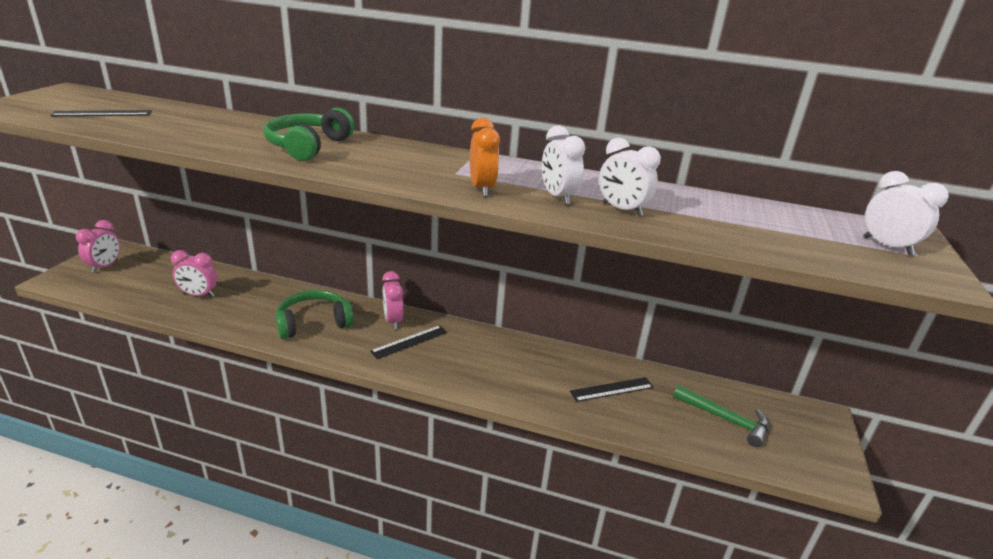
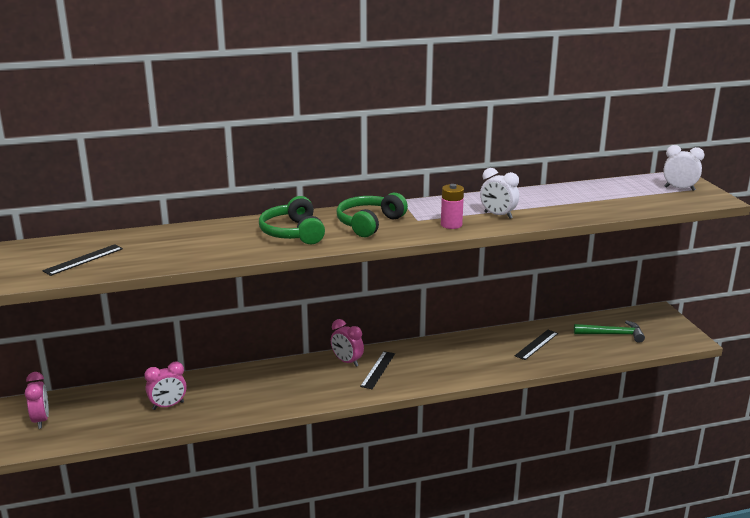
camera: 30 degrees left, 5 degrees down
(313, 323) = (292, 386): green headphones -> green headphones (369, 223)
(482, 189) = (451, 225): orange clock -> pink battery
(622, 210) = (540, 211): white clock -> none

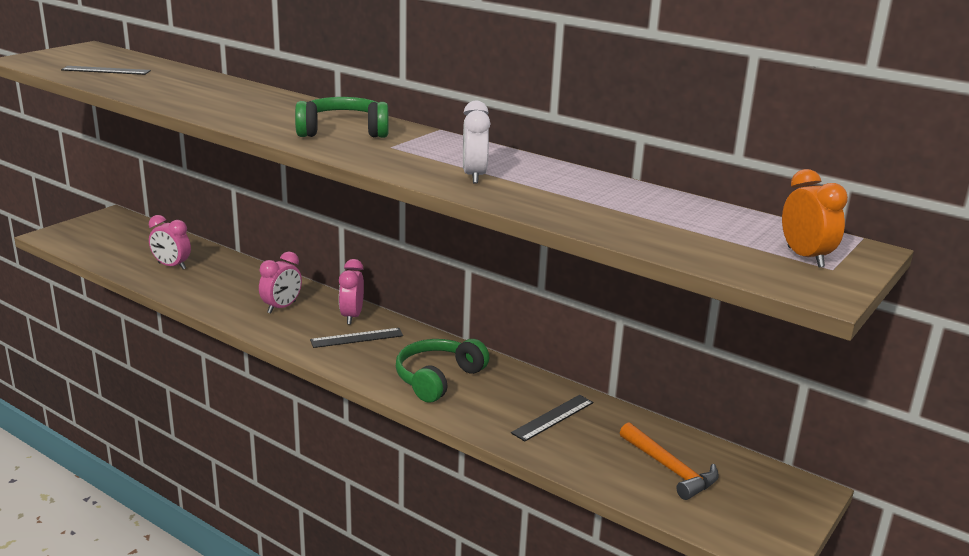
camera: 50 degrees right, 0 degrees up
(41, 420) = (99, 229): pink clock -> pink clock (282, 307)
(293, 233) = (268, 111): green headphones -> green headphones (438, 378)
(451, 225) = (402, 162): pink battery -> none
(536, 344) = (553, 418): black ruler -> black ruler turned 45 degrees counterclockwise
(613, 334) = (670, 469): green hammer -> orange hammer
(679, 188) = (805, 257): white clock -> orange clock

